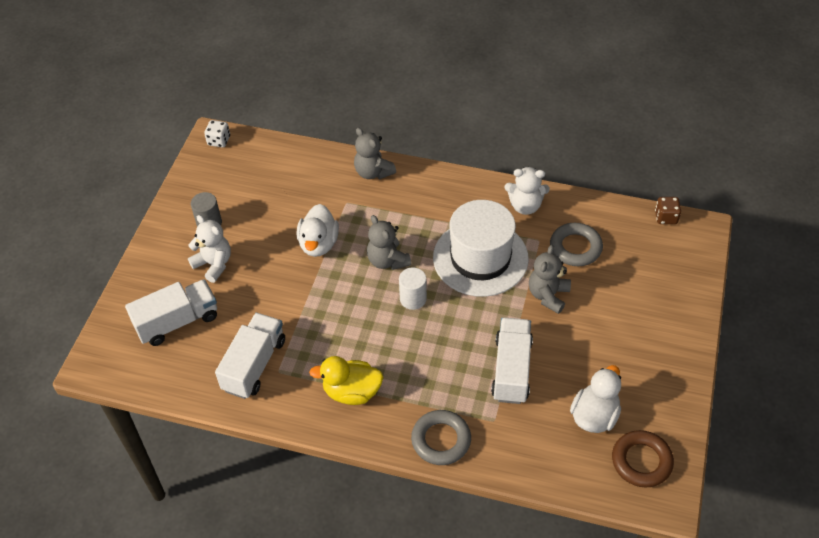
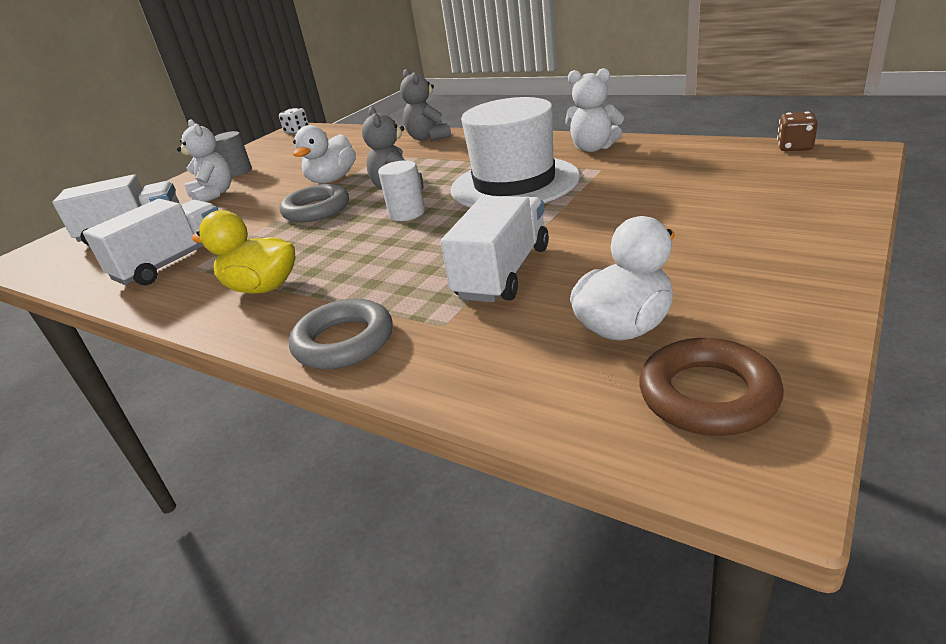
camera: 20 degrees right, 20 degrees down
(548, 295) = (594, 208): grey teddy bear -> none
(575, 247) = (650, 172): grey ring -> grey ring (316, 209)

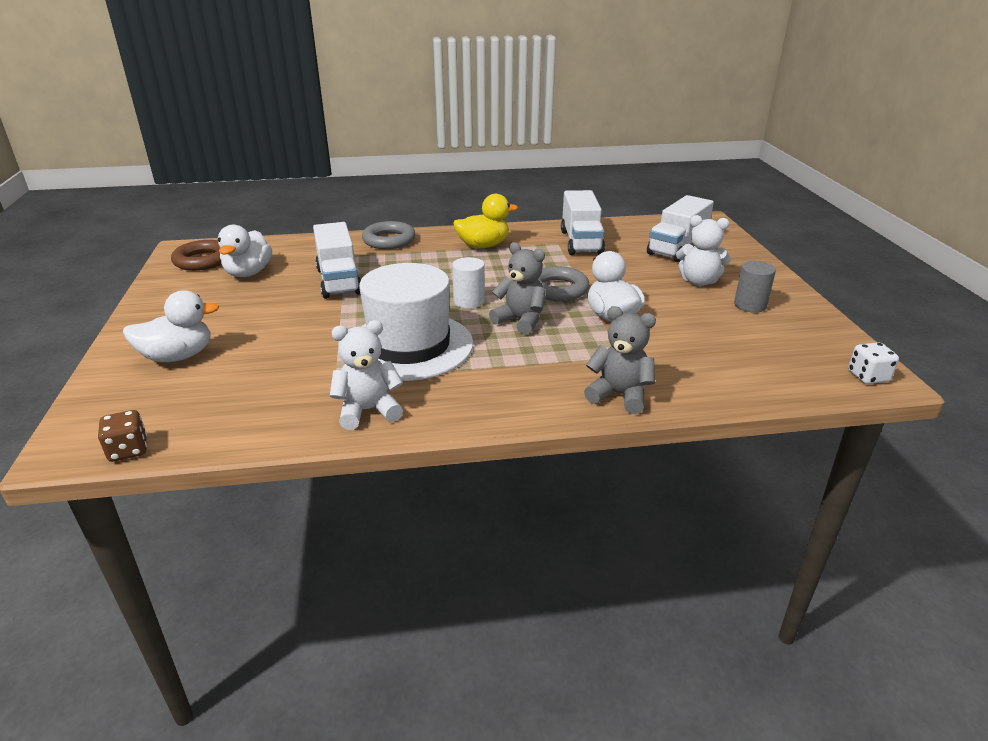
camera: 135 degrees right, 0 degrees up
(755, 210) = (178, 356): none -> white duck

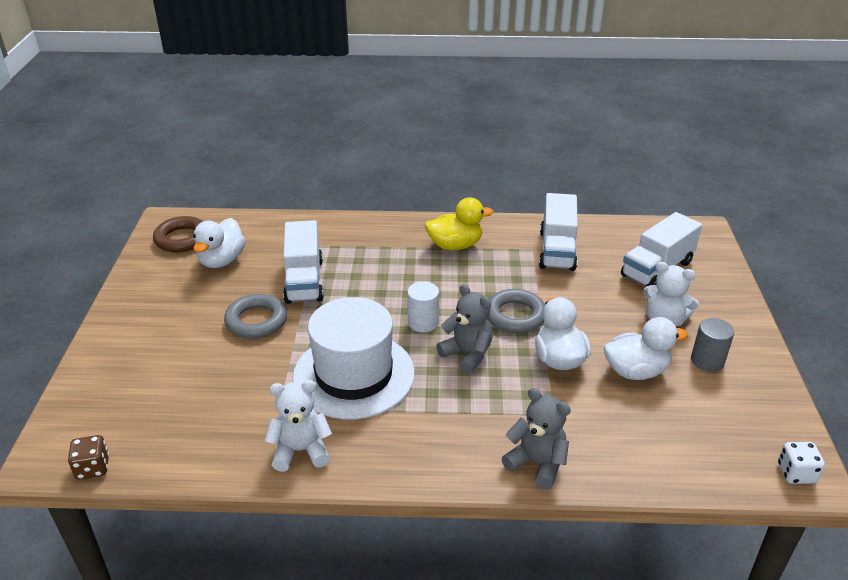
camera: 10 degrees right, 5 degrees up
(178, 356) = (145, 362): white duck -> white duck (636, 371)
(389, 240) = (363, 228): grey ring -> grey ring (256, 321)

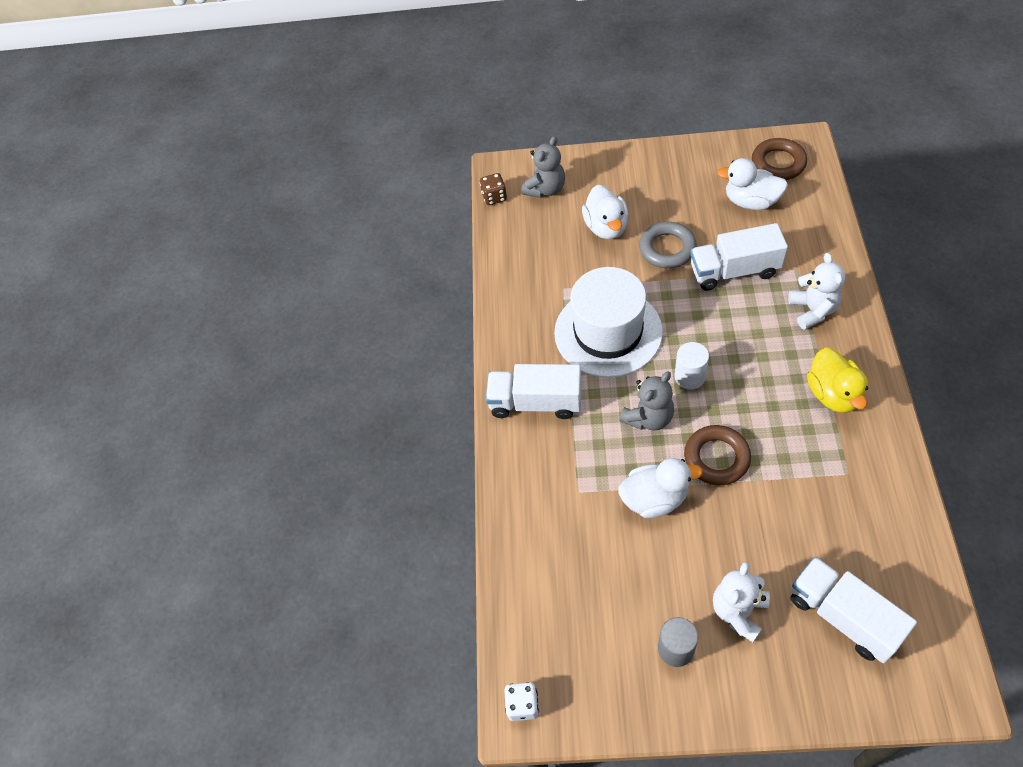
camera: 95 degrees right, 20 degrees up
(301, 450) = (519, 312): white teddy bear -> white teddy bear (813, 310)
(515, 316) = (716, 458): grey ring -> brown ring
(537, 463) = (518, 478): grey teddy bear -> grey teddy bear (545, 189)
(557, 250) = (853, 501): white truck -> white truck (535, 402)
(636, 371) = (648, 571): white duck -> white duck (606, 227)

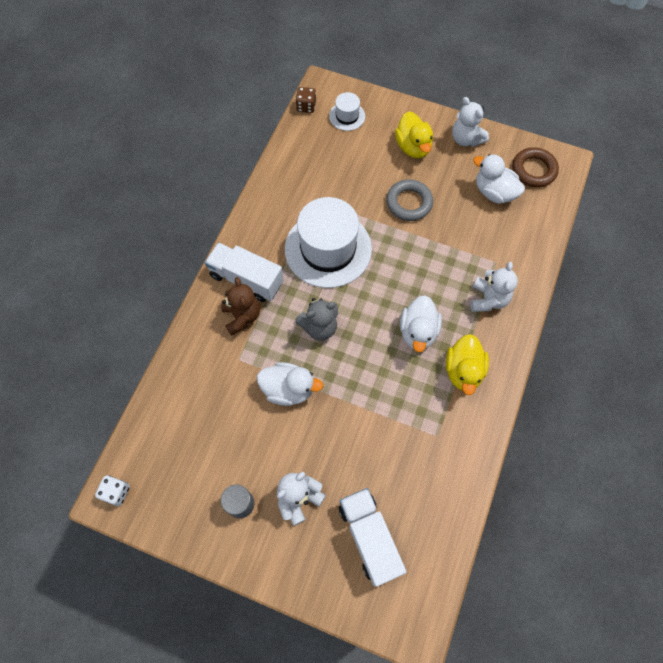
camera: 15 degrees right, 10 degrees up
(545, 189) = (347, 116): grey teddy bear -> white hat
(554, 444) = (242, 316): none -> brown teddy bear
(606, 227) = (374, 166): white duck -> white duck (418, 332)
(636, 191) = (413, 147): none -> yellow duck
(688, 161) = (466, 139): none -> white teddy bear
(689, 376) = (367, 309): white cylinder -> none
(716, 458) = (350, 380): brown ring -> none
(734, 271) = (448, 242): white truck -> none

